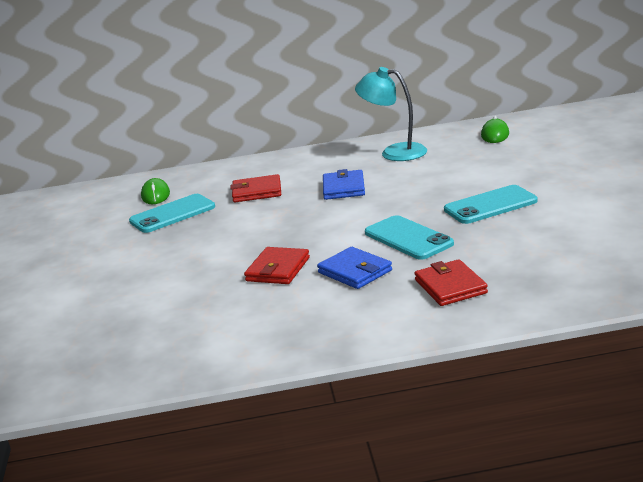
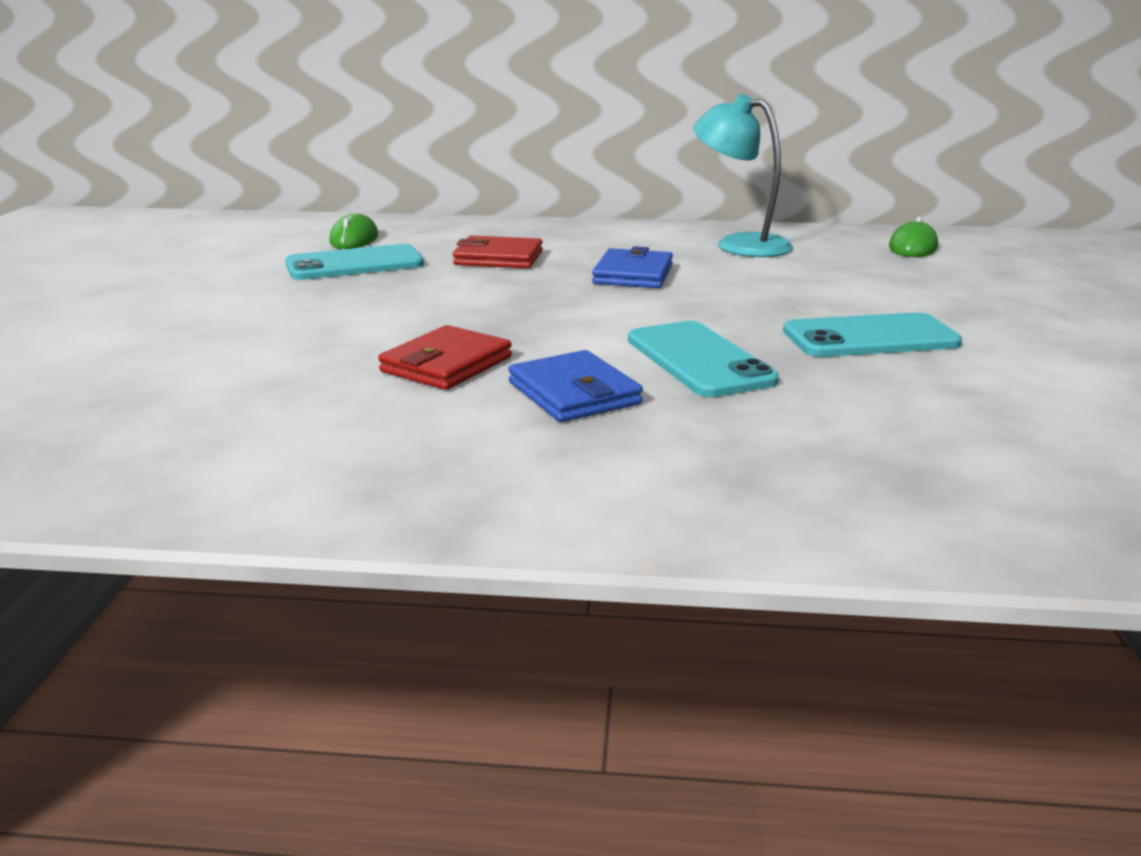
camera: 10 degrees right, 0 degrees up
(450, 286) = (738, 454): red wallet -> none

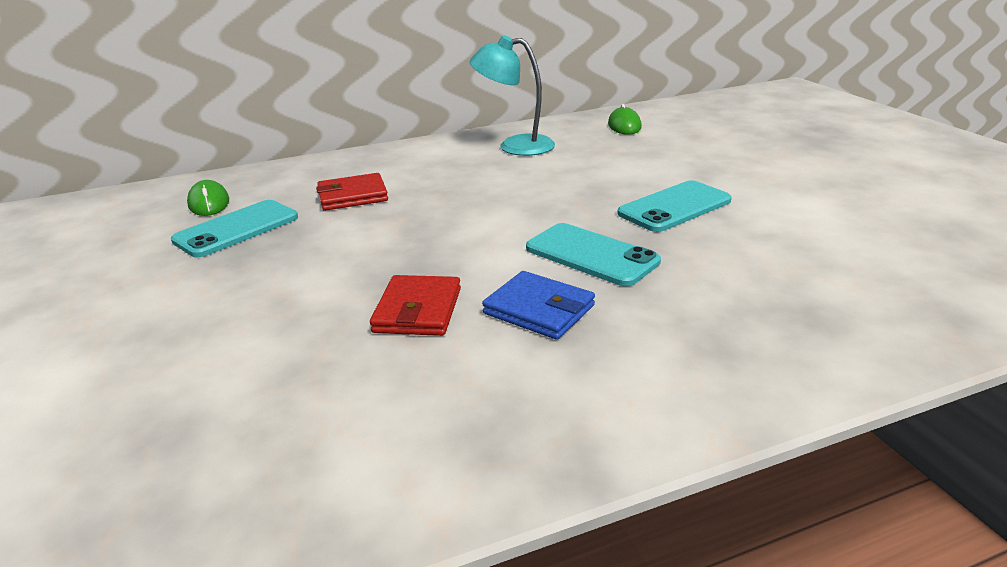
camera: 25 degrees left, 5 degrees up
(633, 274) = (469, 189): blue wallet -> none

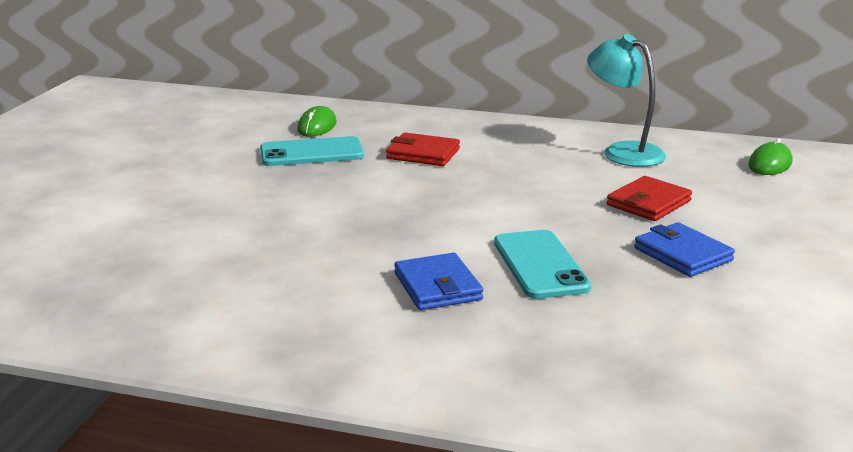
camera: 35 degrees right, 5 degrees down
(418, 310) = (355, 254): red wallet -> red wallet (648, 203)
(674, 207) = (682, 254): turquoise phone -> blue wallet

